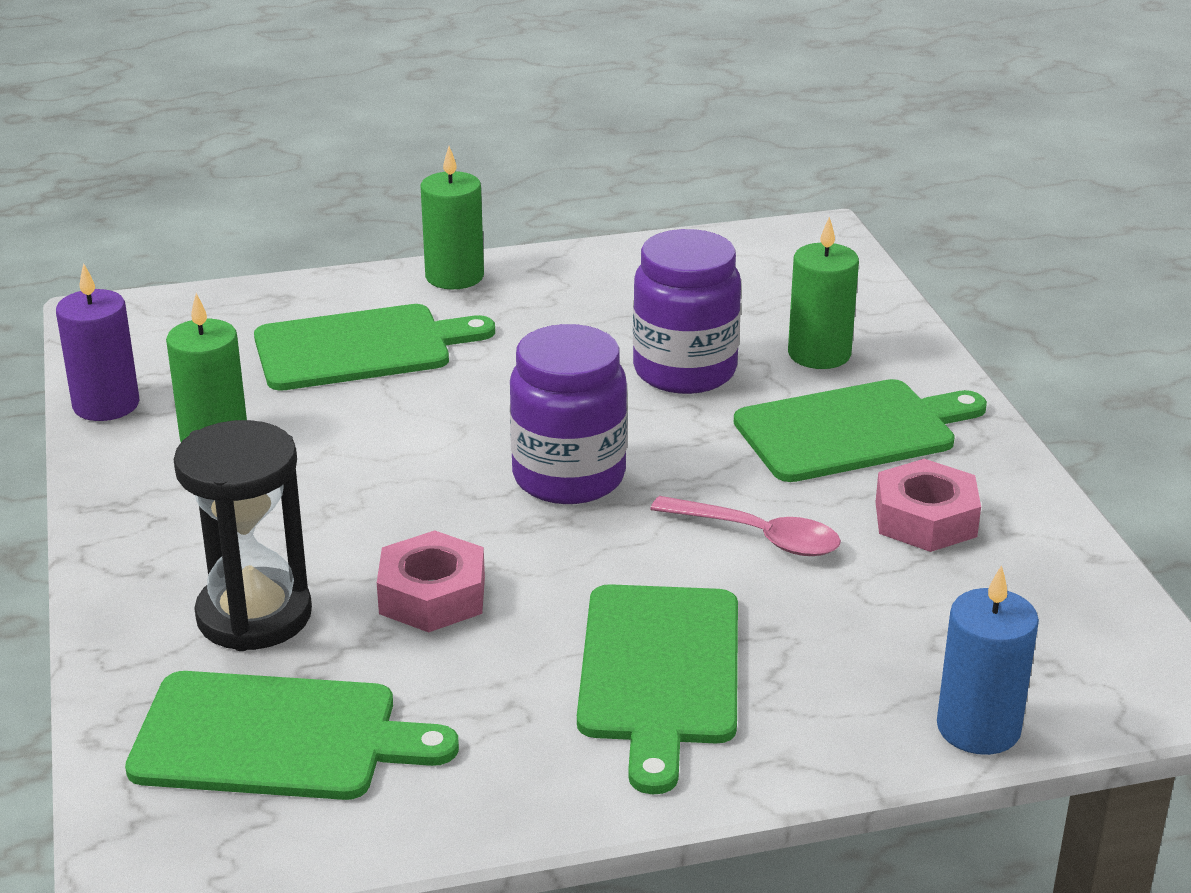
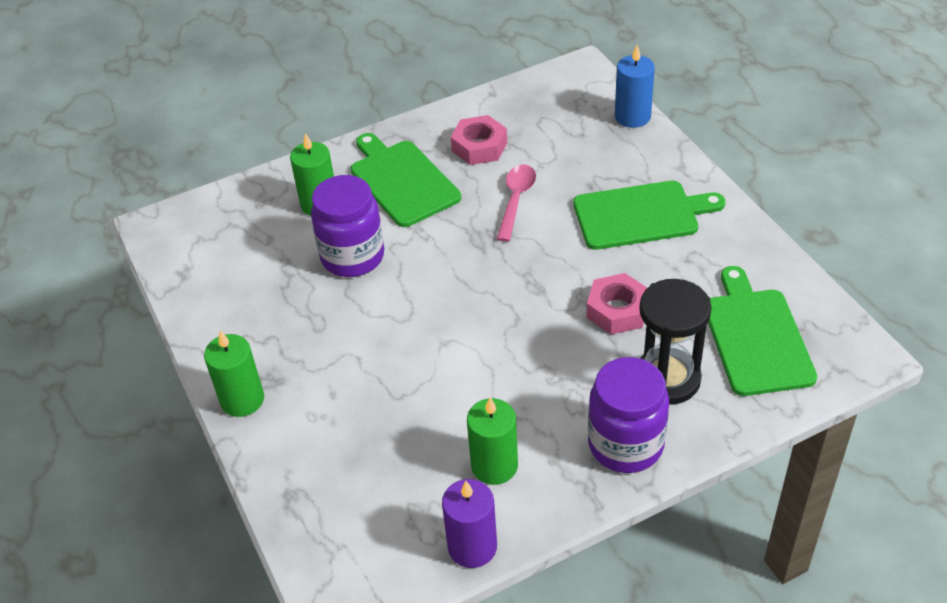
camera: 100 degrees left, 15 degrees up
(360, 348) = (358, 423): green cutting board -> none
(569, 477) = (485, 282): purple jar -> purple jar (625, 444)

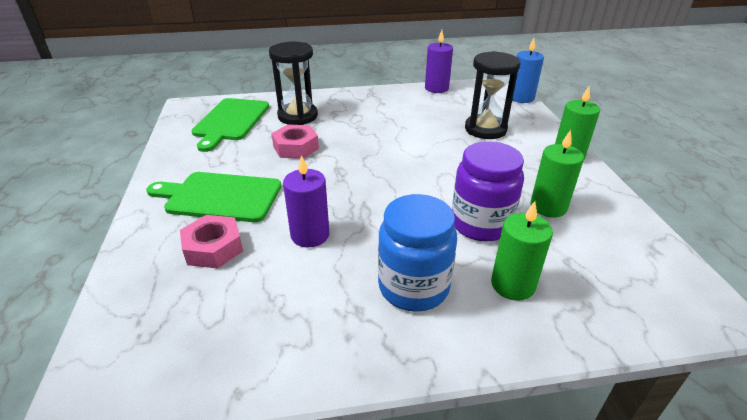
camera: 165 degrees left, 10 degrees down
(363, 430) = (485, 129): none -> black hourglass
(402, 181) = (413, 287): green cutting board -> blue jar
(479, 147) = (308, 306): pink nut -> pink nut (213, 248)
(494, 465) = (414, 106): green candle -> green candle (548, 207)
(516, 200) = (310, 235): pink spoon -> purple candle
(625, 444) = (341, 101): purple jar -> none
(632, 116) = (117, 293): blue candle -> blue candle (521, 98)

